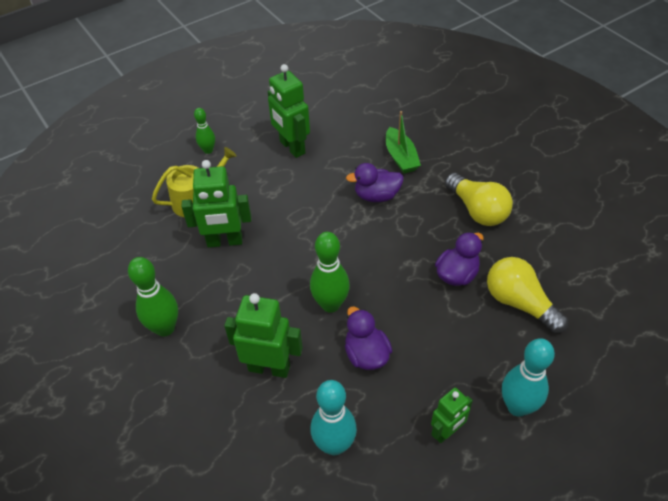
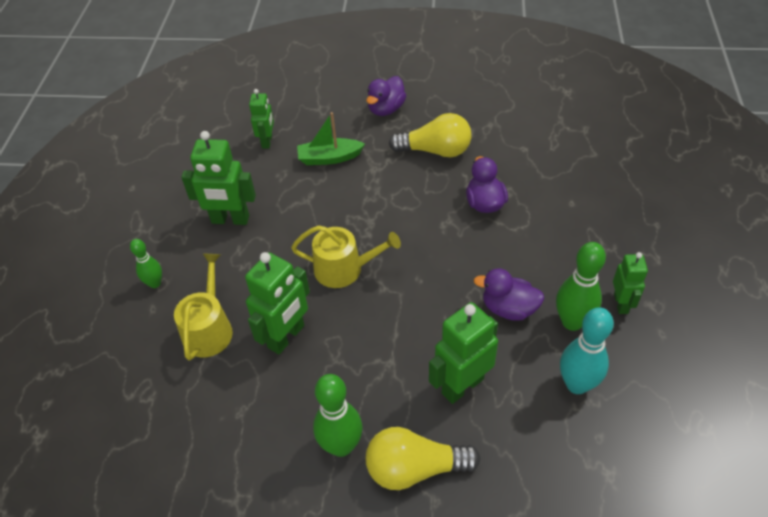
camera: 50 degrees left, 0 degrees up
(309, 233) = (344, 269): none -> yellow watering can
(330, 304) = (436, 301): green bowling pin -> green bowling pin (572, 322)
(376, 196) = (353, 199): purple duck -> purple duck (386, 109)
(379, 116) = (267, 141): none -> green robot
(401, 157) = (329, 158): green boat -> green boat turned 150 degrees clockwise
(517, 406) = (632, 248): turquoise bowling pin -> none
(519, 303) = (545, 187): yellow light bulb -> yellow light bulb (415, 468)

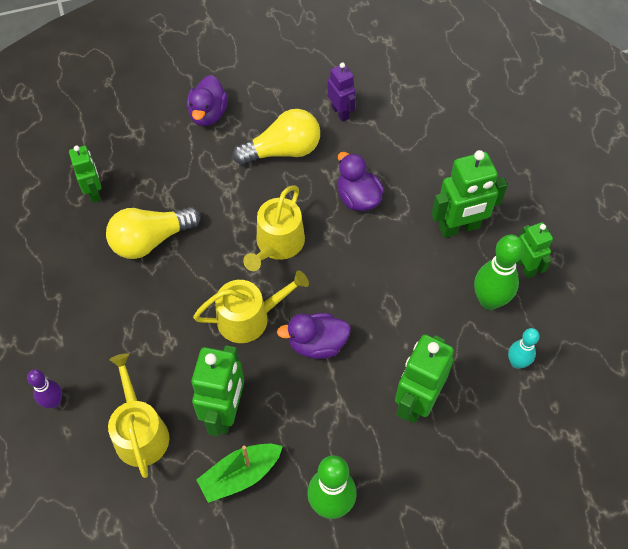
camera: 25 degrees left, 10 degrees up
(155, 283) = (54, 402): green bowling pin -> purple bowling pin
(230, 220) = (100, 300): green robot -> green robot (459, 228)
(329, 158) = (173, 192): green boat -> green boat (240, 475)
(396, 219) = (277, 244): none -> yellow watering can
(415, 468) = (408, 498): yellow light bulb -> yellow light bulb (151, 240)
(499, 135) = (340, 112): none -> purple robot
(508, 308) = (427, 307): purple duck -> purple duck (317, 344)
(577, 384) = (517, 362): turquoise bowling pin -> turquoise bowling pin, size x0.60

